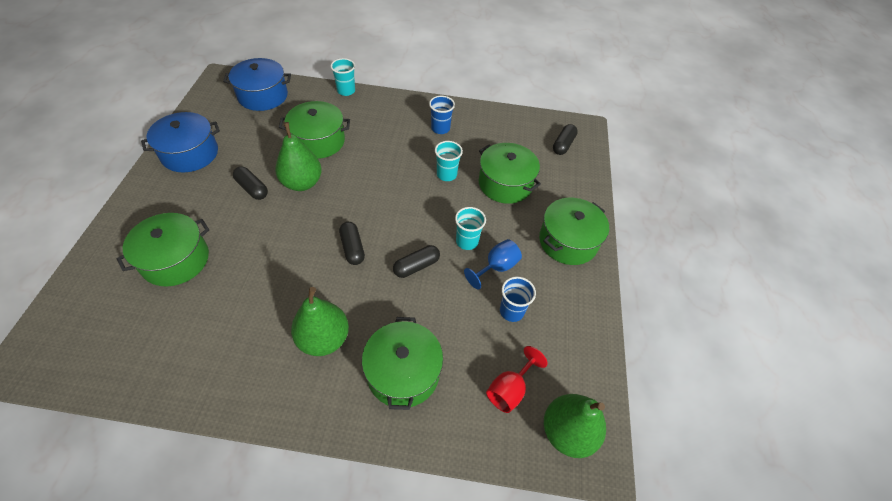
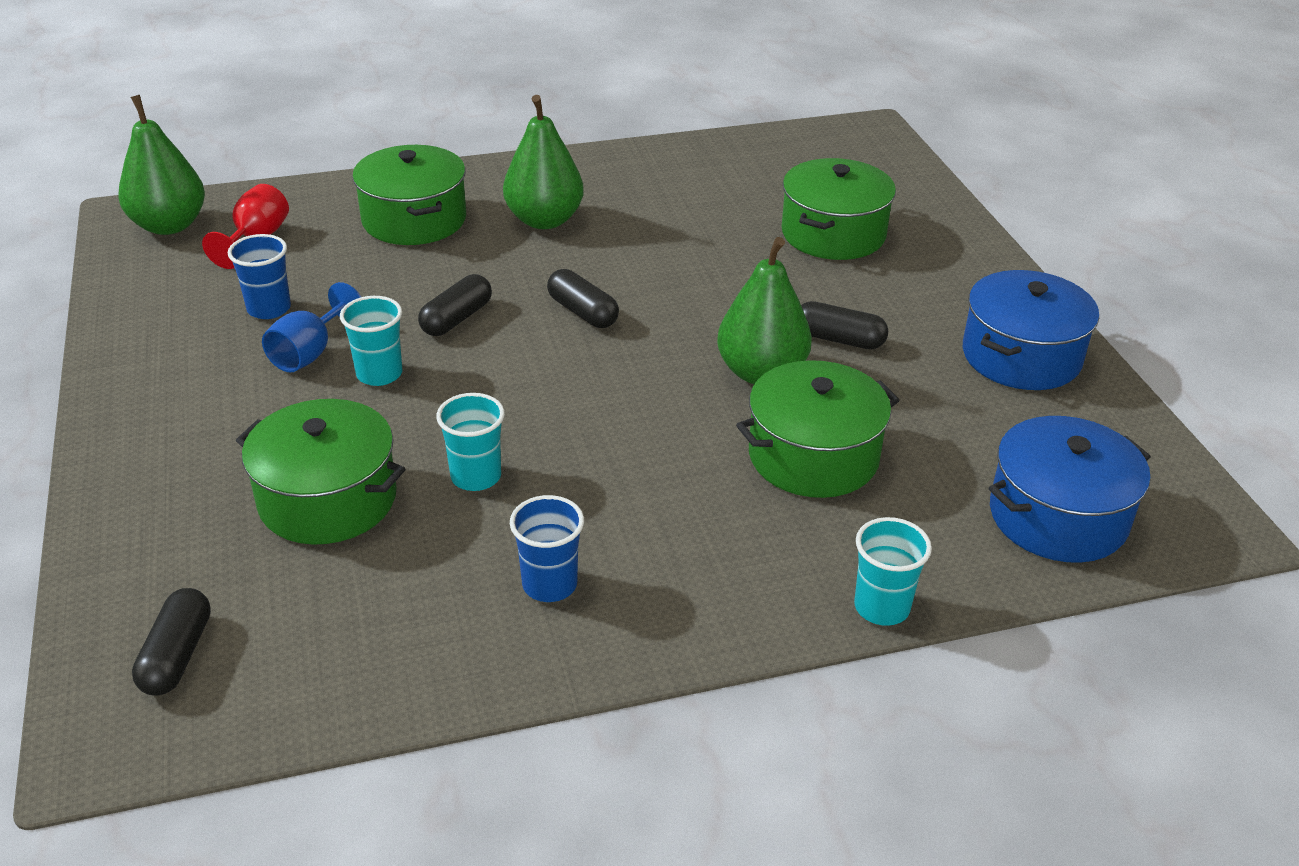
camera: 160 degrees right, 15 degrees down
(568, 241) = (165, 429): green pot -> none

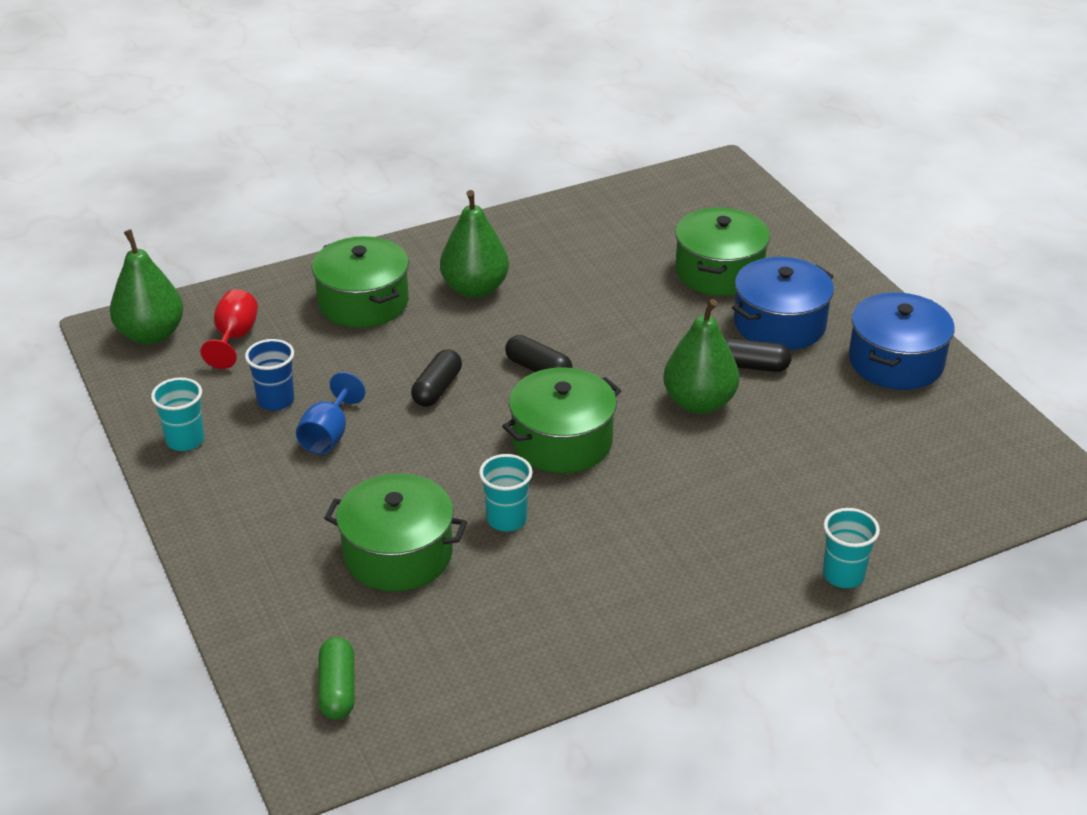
camera: 10 degrees left, 0 degrees up
(177, 656) = (337, 689): black capsule -> green capsule
(379, 374) = (394, 445): turquoise cup -> turquoise cup (185, 440)
(549, 584) = (595, 594): blue cup -> none
(813, 456) = (760, 466): green pot -> green pot (562, 441)
(1058, 516) = (952, 488): blue pot -> blue pot (779, 324)

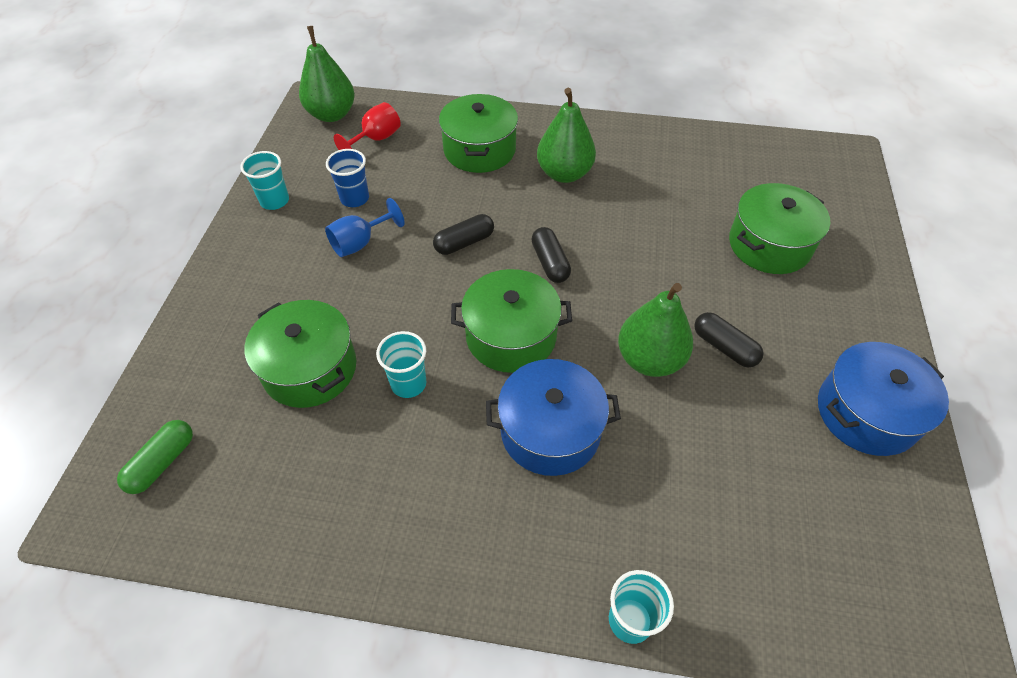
camera: 35 degrees right, 15 degrees up
(779, 324) = (783, 319): blue pot -> blue pot (550, 431)

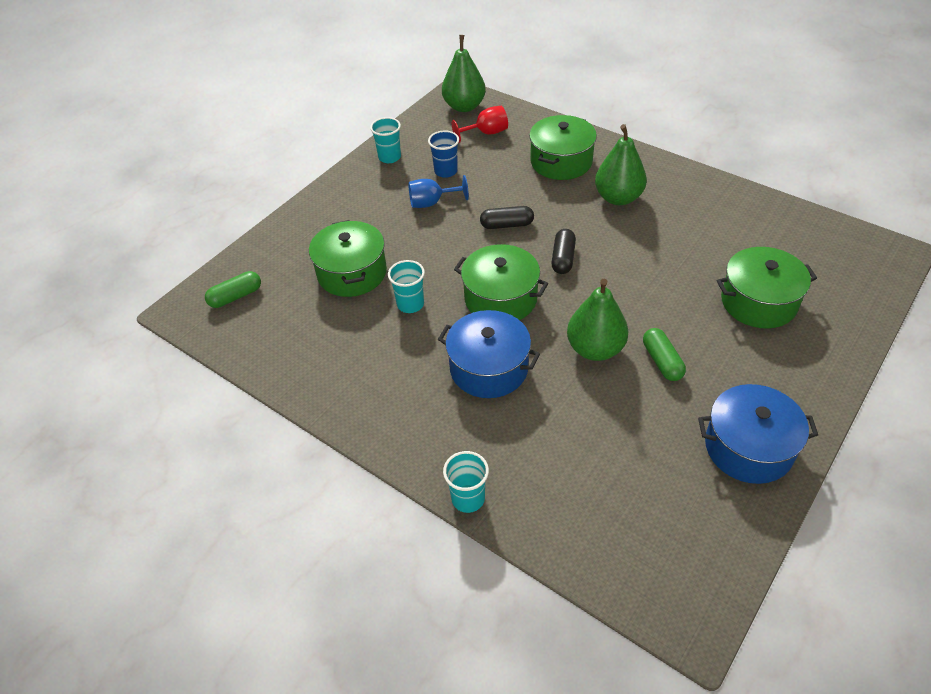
camera: 30 degrees right, 5 degrees down
(724, 347) = (662, 361): black capsule -> green capsule

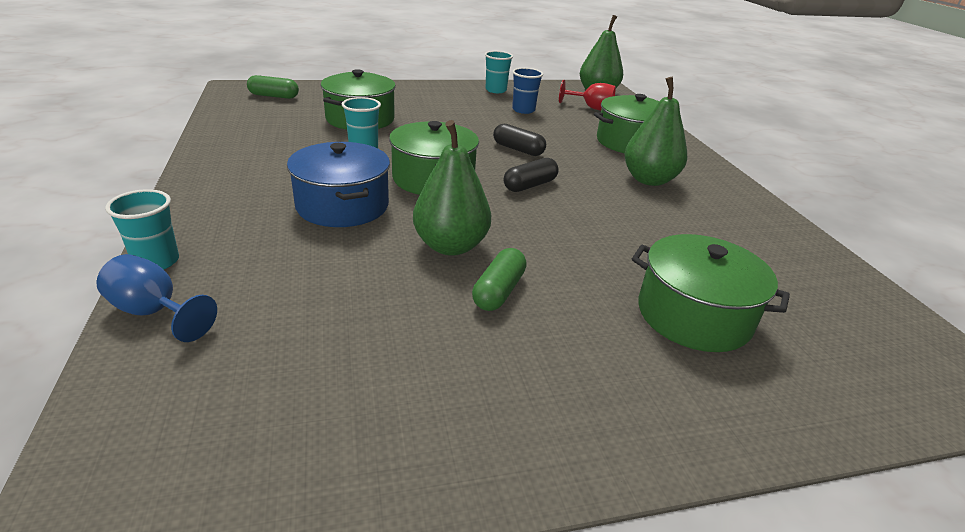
camera: 35 degrees right, 15 degrees down
(432, 203) = (482, 117): blue goblet -> blue goblet (154, 312)
(748, 447) = (465, 422): blue pot -> none

